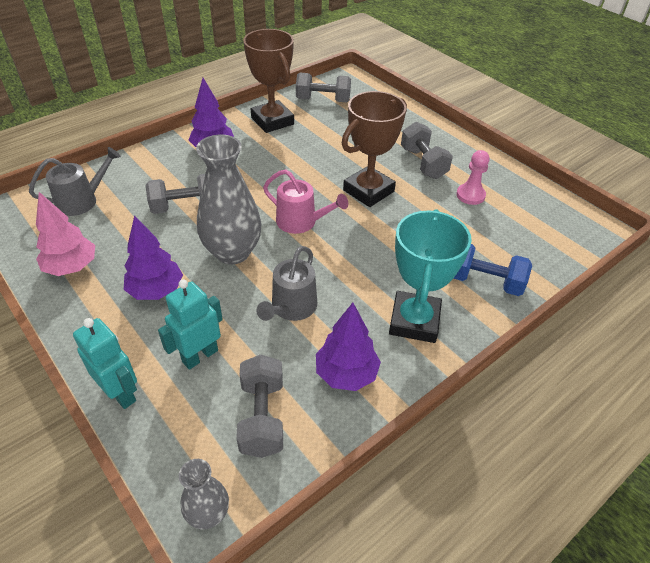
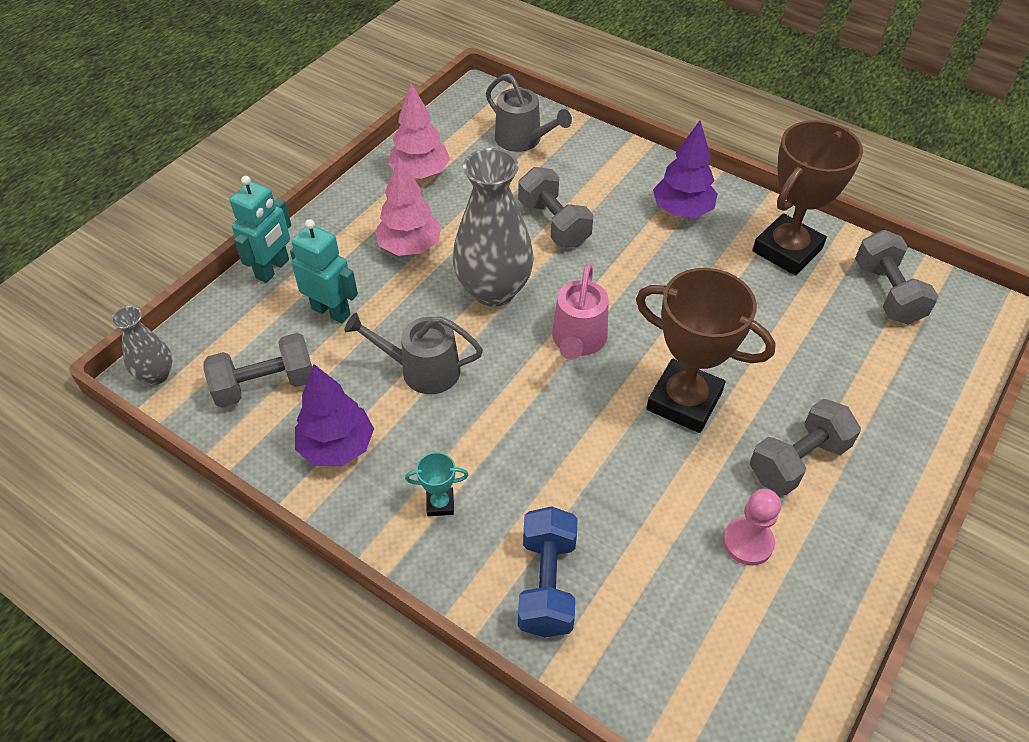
camera: 75 degrees right, 5 degrees up
(156, 290) = (410, 247): purple tree -> pink tree
(414, 321) = (440, 504): turquoise trophy -> turquoise trophy, size x0.42

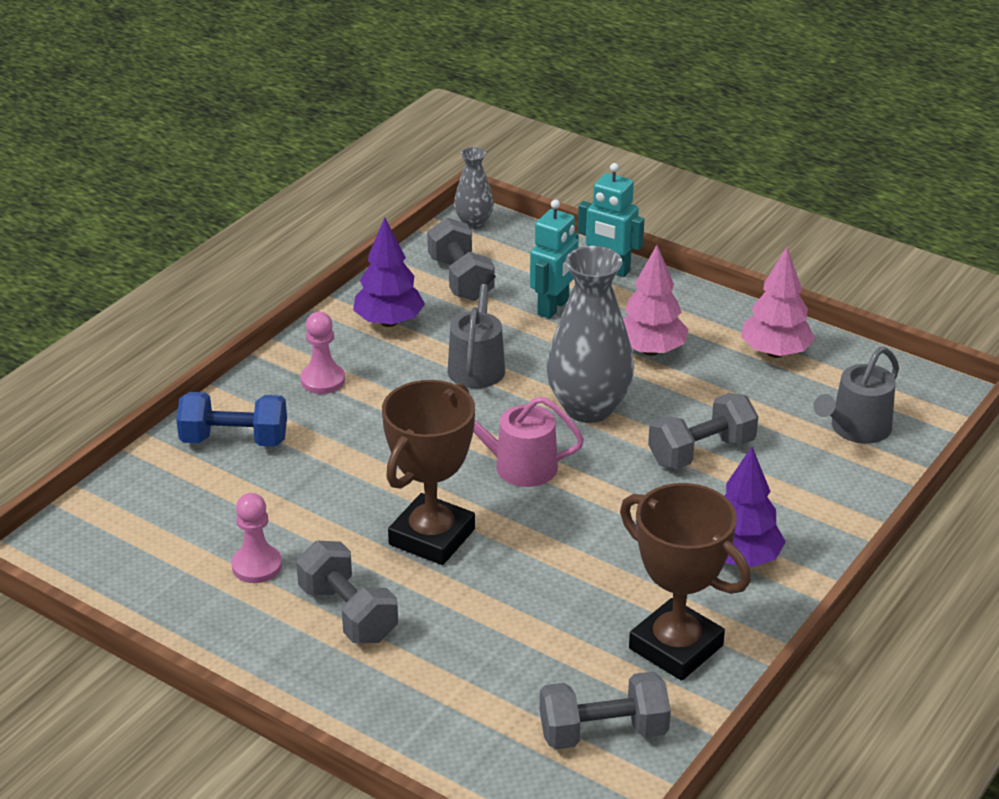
camera: 90 degrees right, 15 degrees down
(440, 504) = (323, 380): turquoise trophy -> pink pawn

